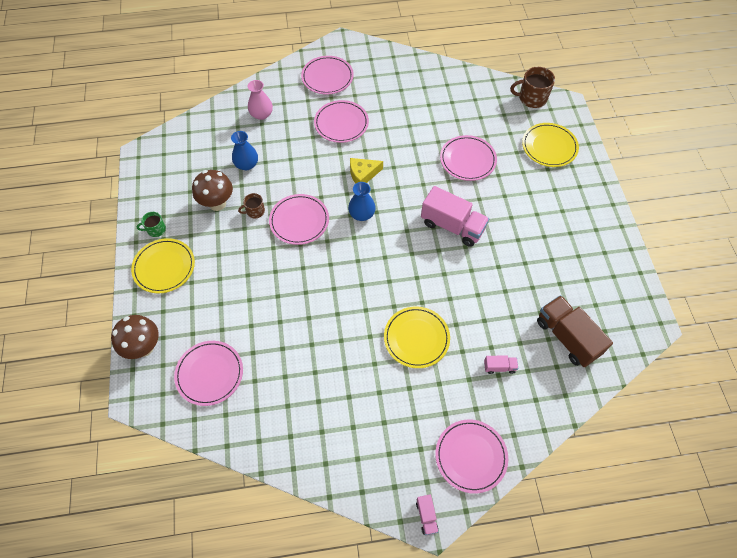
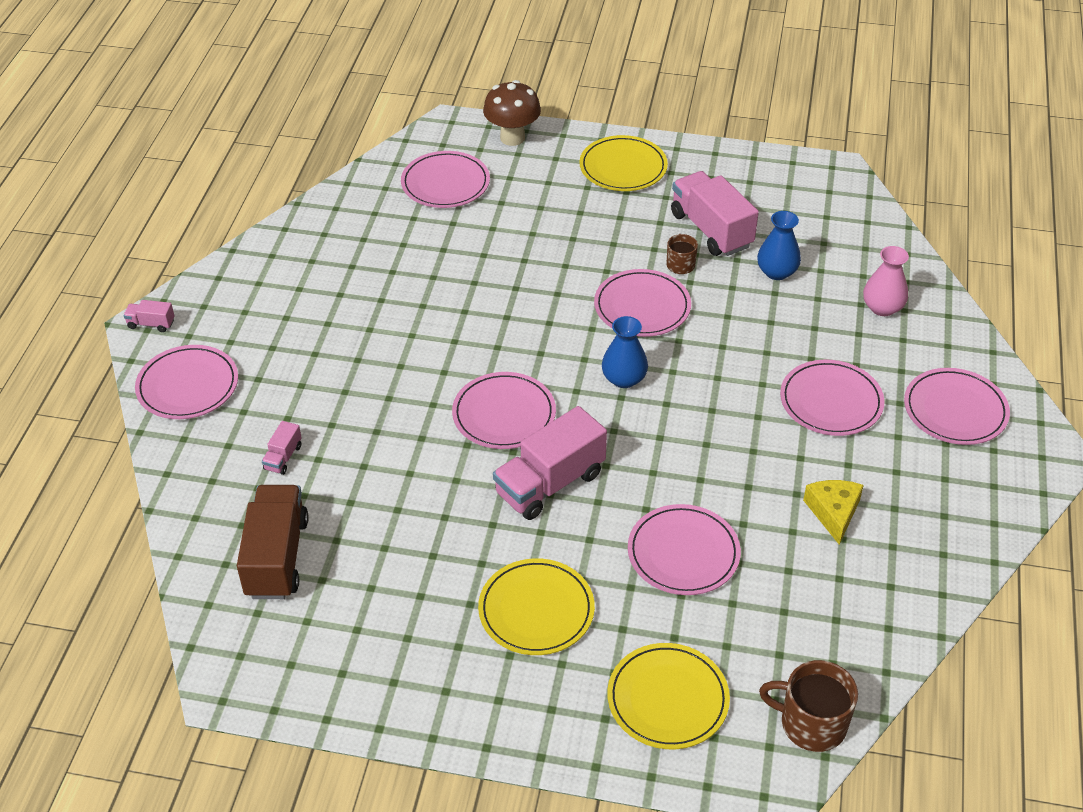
camera: 110 degrees right, 15 degrees down
(156, 229) = (689, 167): green mug -> none
(217, 203) = (711, 230): brown mushroom -> pink truck
(363, 174) = (704, 400): yellow cheese -> yellow cheese (833, 512)
(413, 263) = (504, 414): none -> pink plate
(416, 338) = (380, 381): yellow plate -> yellow plate (536, 610)
(531, 98) = (811, 723): brown mug -> brown mug turned 90 degrees counterclockwise
(567, 337) = (277, 557): brown truck -> brown truck turned 75 degrees counterclockwise

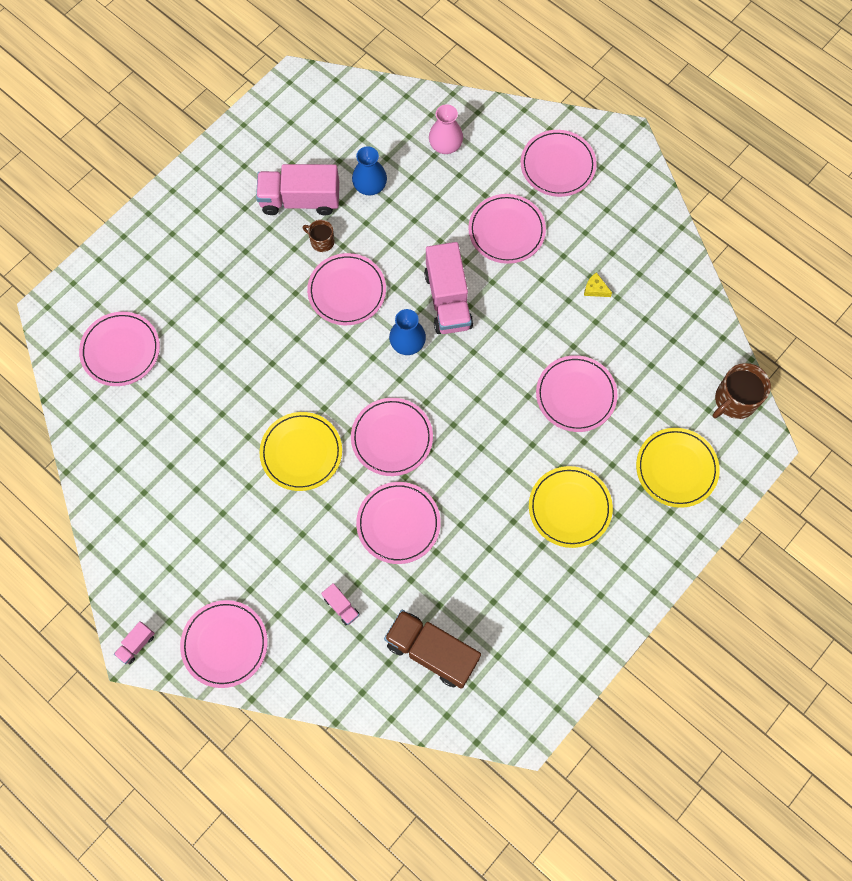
camera: 60 degrees left, 25 degrees up
(409, 463) = (398, 523): none -> pink plate
(512, 138) = (100, 273): brown mushroom -> none
(550, 483) = (471, 442): pink truck -> pink truck (448, 300)
(623, 167) = (191, 216): yellow plate -> yellow plate (301, 452)
(833, 512) = (595, 289): yellow cheese -> yellow cheese, size x0.59

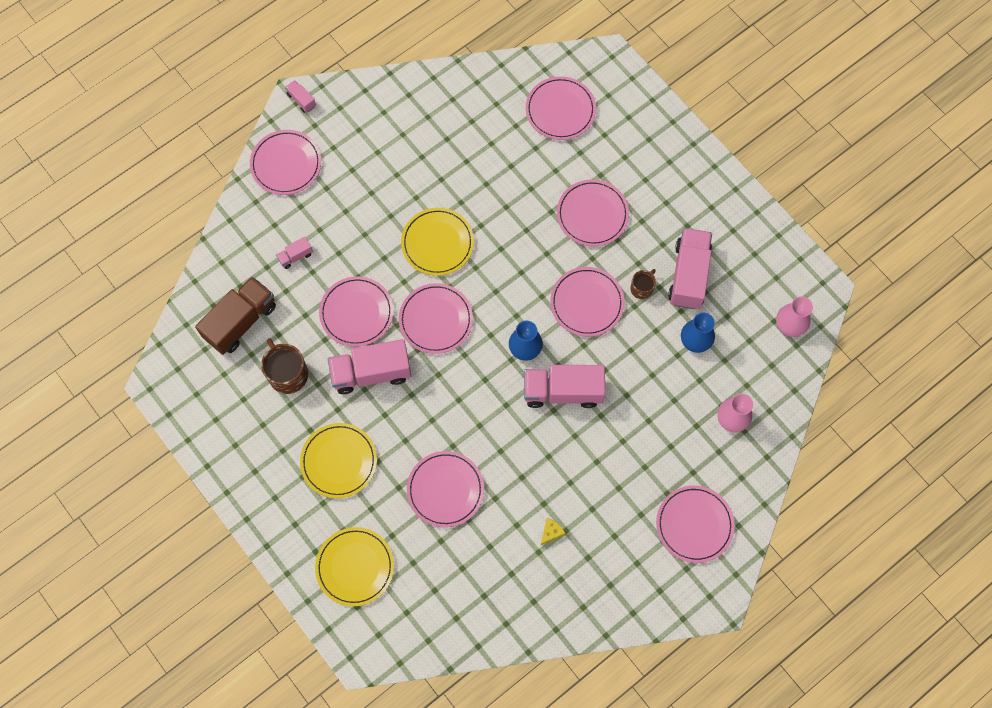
camera: 100 degrees right, 0 degrees up
(338, 105) = (790, 324): none -> pink vase
(464, 494) = (371, 372): none -> pink truck
(506, 231) = (628, 459): pink plate -> pink plate (592, 214)
(734, 400) = (411, 641): brown mug -> brown mug (287, 374)

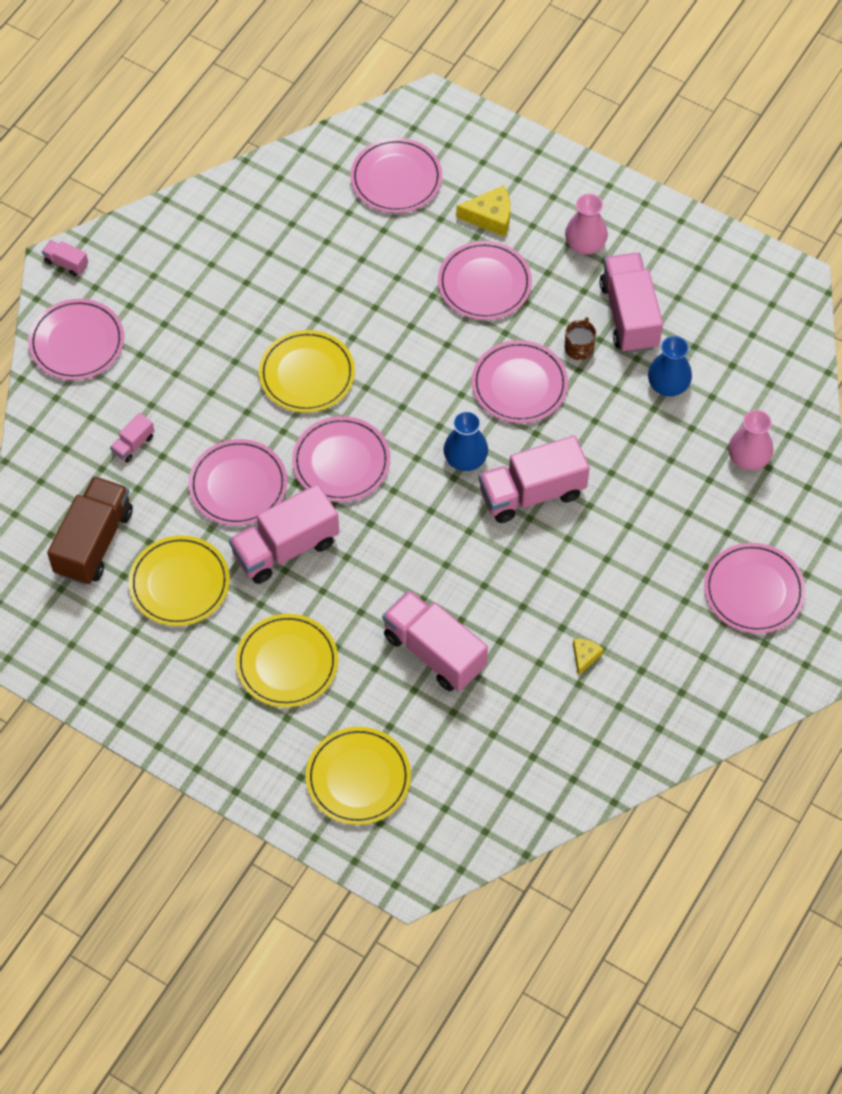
camera: 20 degrees left, 10 degrees down
(287, 374) = (179, 583): brown mug -> yellow plate
(445, 490) = (434, 651): pink plate -> pink truck
(617, 163) = (490, 217): none -> yellow cheese
(790, 324) = (772, 332): pink vase -> pink vase (585, 244)

